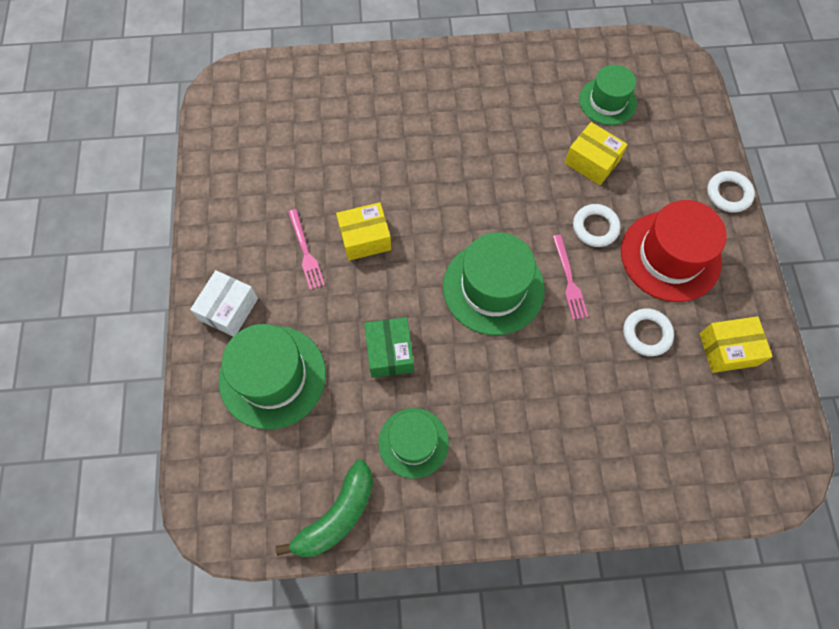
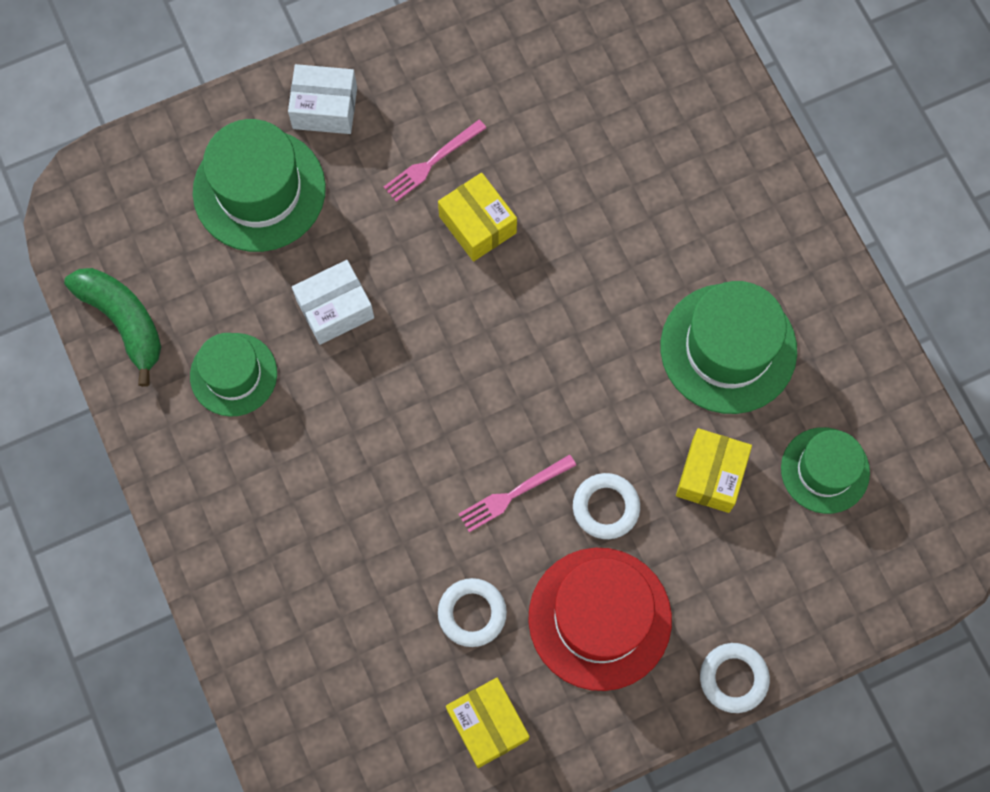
camera: 70 degrees right, 5 degrees up
(337, 516) = (124, 322): green banana -> green banana turned 150 degrees counterclockwise
(389, 352) = (335, 309): green box -> white box
(493, 288) = (466, 403): green hat -> green hat (728, 348)

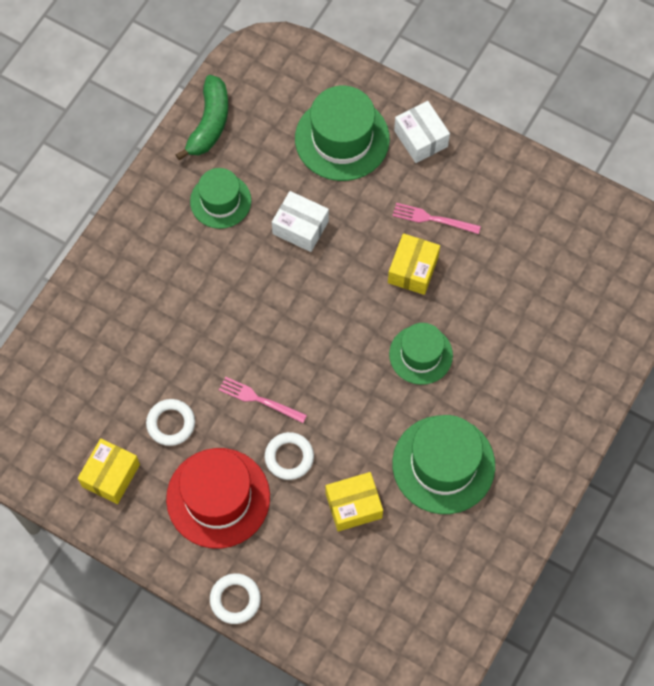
camera: 55 degrees right, 5 degrees down
(825, 470) = (407, 572): green hat -> green hat (421, 354)

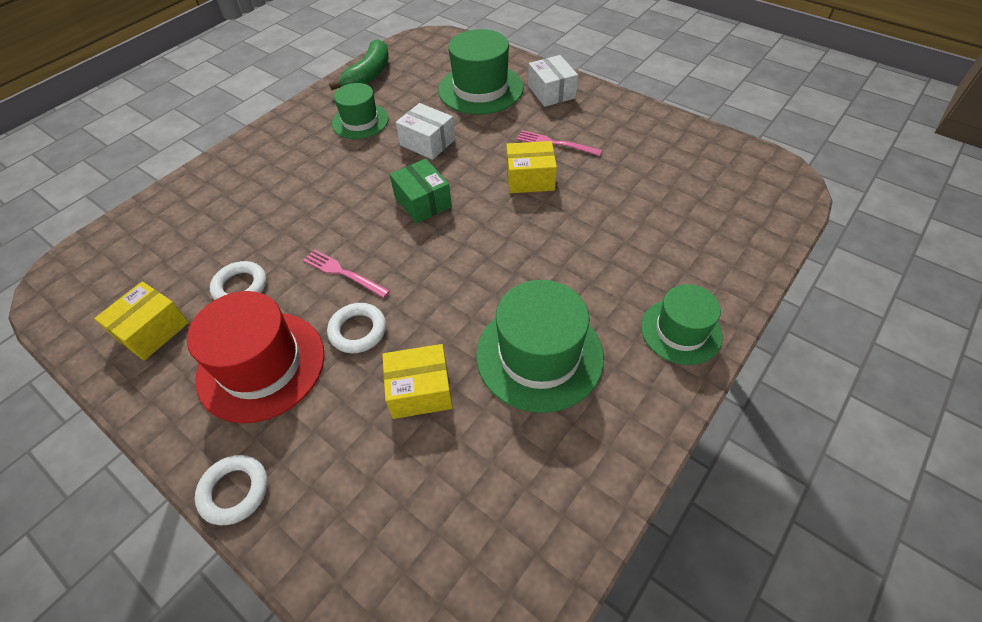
camera: 10 degrees right, 15 degrees down
(313, 309) = (423, 202): none -> green box
(413, 270) = (530, 178): yellow box -> yellow box turned 60 degrees clockwise
(421, 354) = (528, 247): green hat -> green hat (681, 331)

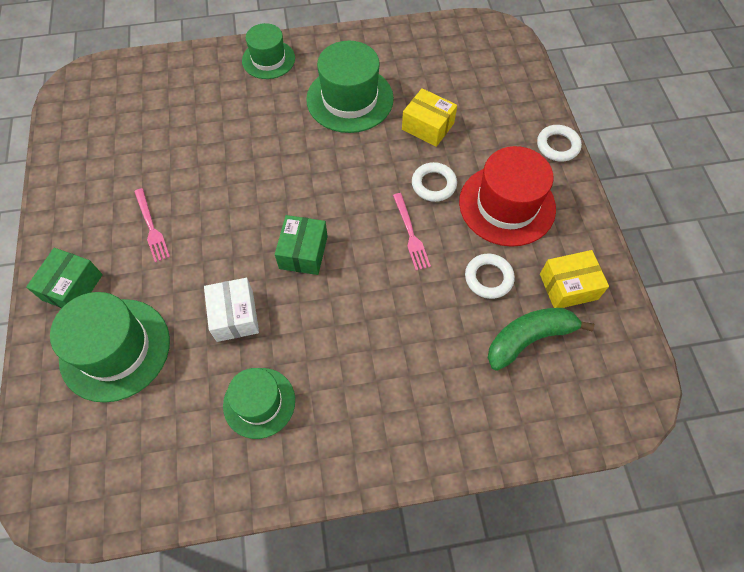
camera: 140 degrees left, 10 degrees up
(369, 75) = (179, 484): green banana -> green banana (529, 338)
(530, 178) = (210, 210): yellow box -> none
(551, 92) = (72, 287): white box -> green box

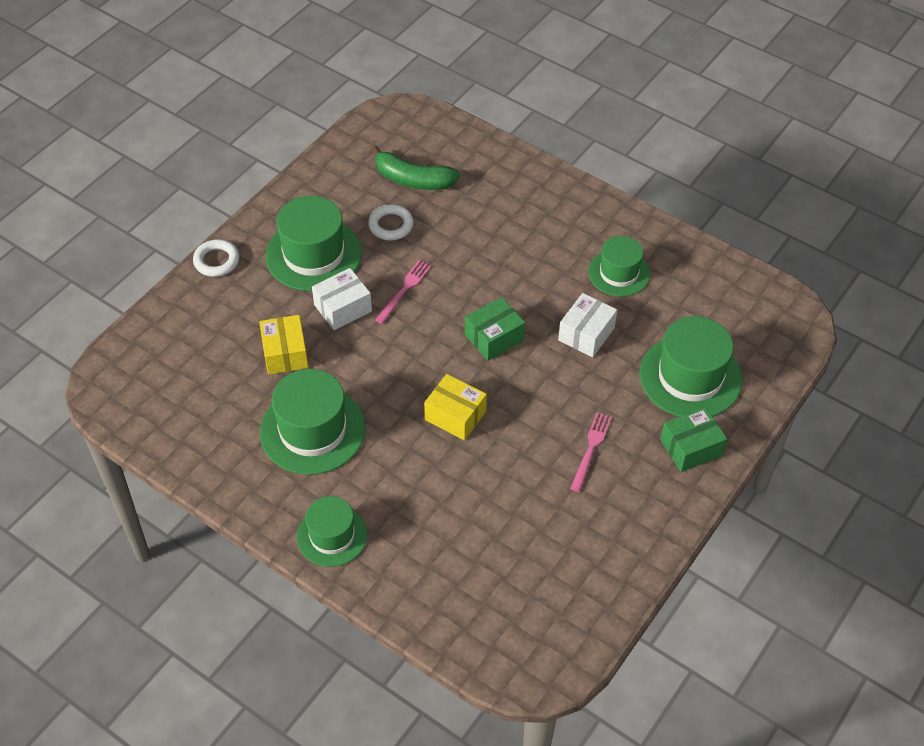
camera: 135 degrees left, 10 degrees down
(433, 184) = (343, 308): white ring -> white box
(507, 205) = (313, 254): red hat -> green hat
(568, 286) = (349, 183): yellow box -> yellow box (455, 415)

